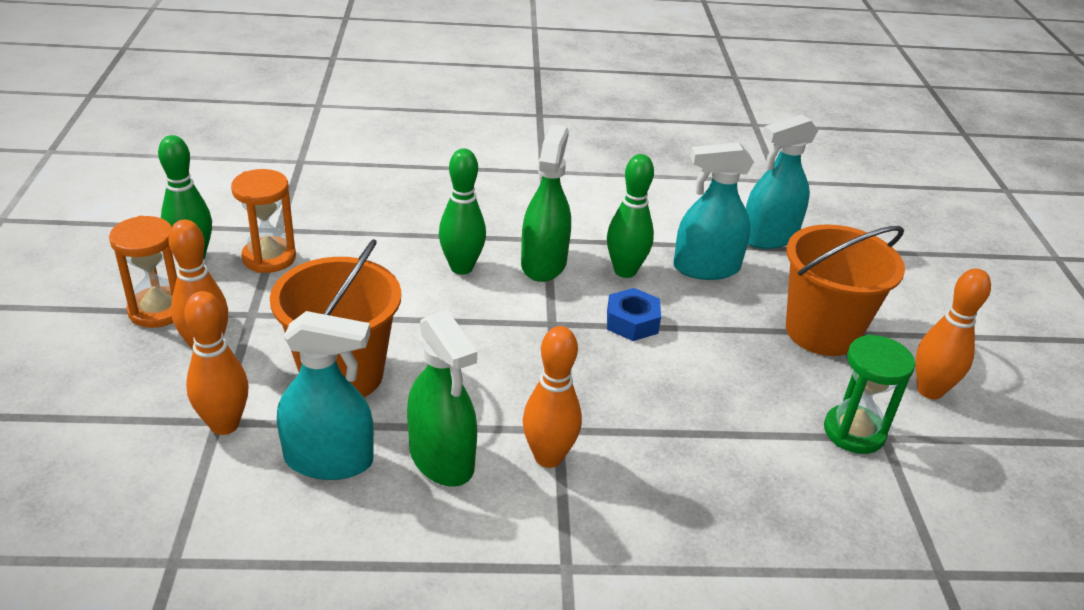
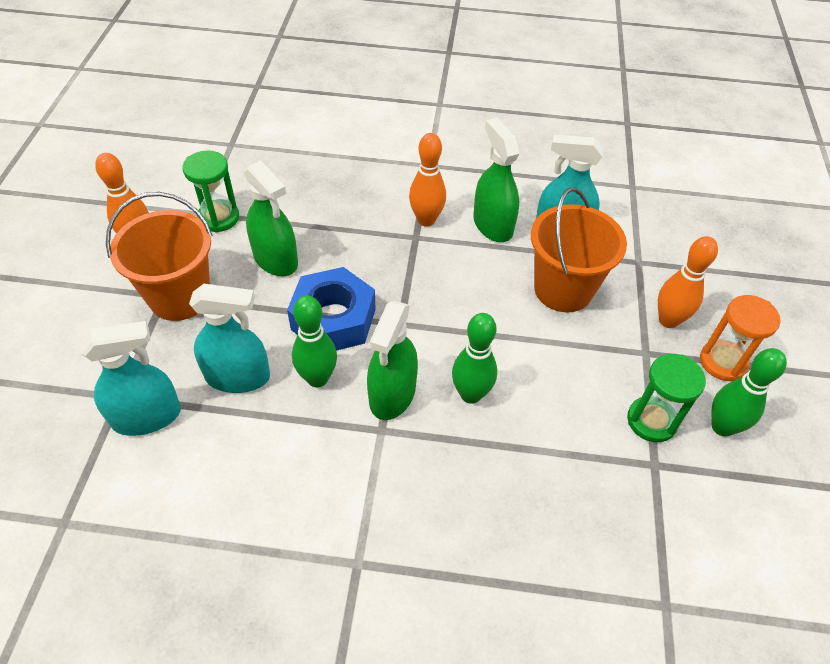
camera: 170 degrees left, 15 degrees up
(224, 424) = (633, 258): orange bowling pin -> none
(269, 258) = (651, 421): orange hourglass -> green hourglass
(632, 322) = (333, 319): blue nut -> blue nut, size x1.79
(738, 382) = (275, 259): none -> green spray bottle

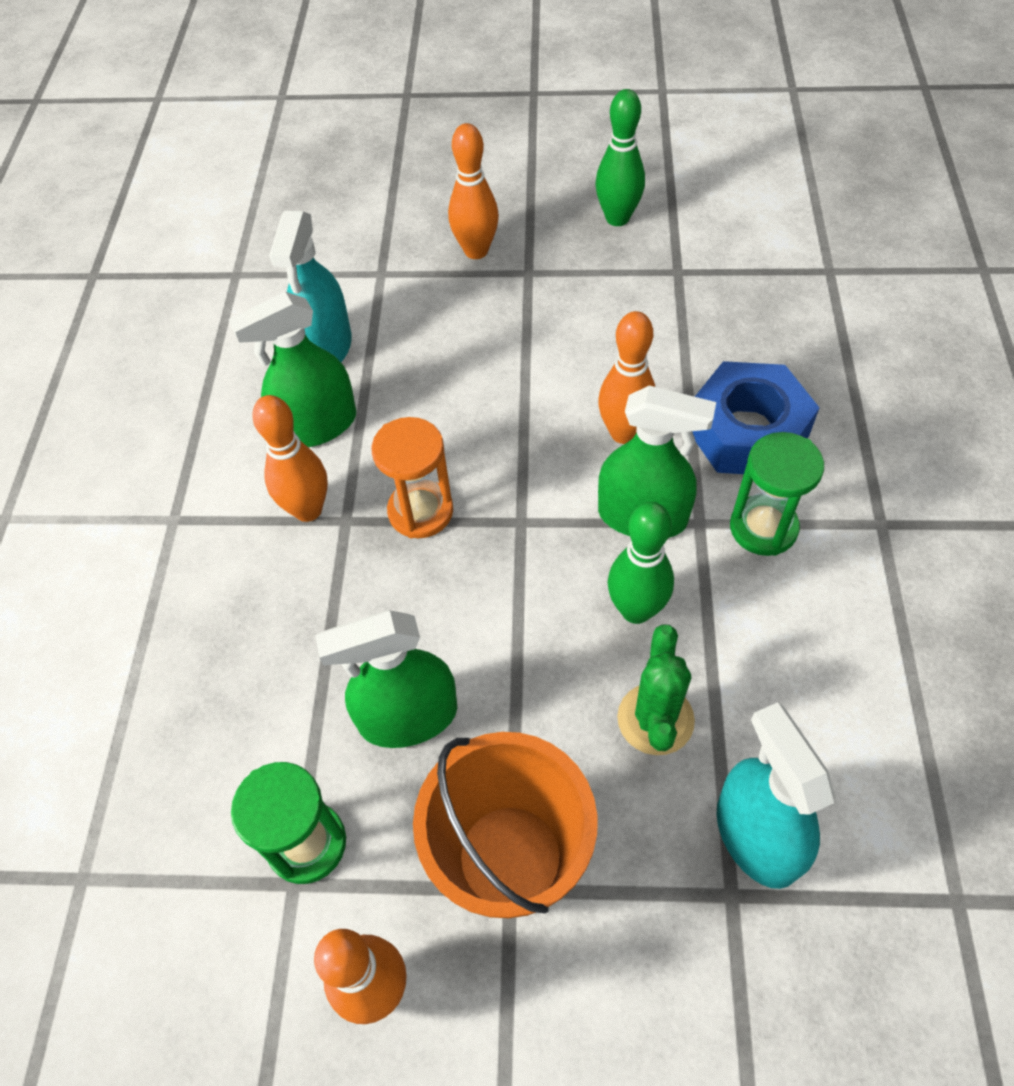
camera: 90 degrees left, 5 degrees up
(238, 376) = (655, 719): turquoise spray bottle -> green cactus
(275, 259) = (408, 717): green spray bottle -> green spray bottle turned 150 degrees counterclockwise
(333, 319) = (525, 607): blue nut -> blue nut (747, 432)
(470, 394) = (624, 433): green bowling pin -> orange bowling pin
(563, 289) = (437, 346): orange bucket -> none
(651, 421) = (623, 271): green hourglass -> green hourglass (763, 528)
(723, 362) = (530, 211): orange hourglass -> orange hourglass (420, 511)

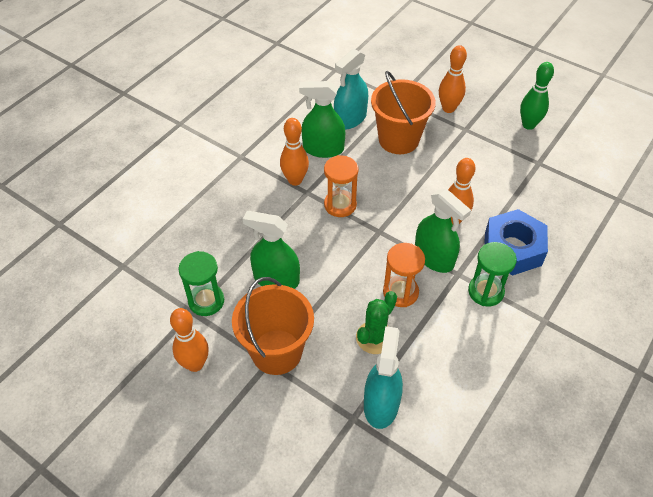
camera: 30 degrees right, 5 degrees down
(434, 343) = (398, 139): none -> orange bucket
(636, 610) = (400, 292): green bowling pin -> orange hourglass

